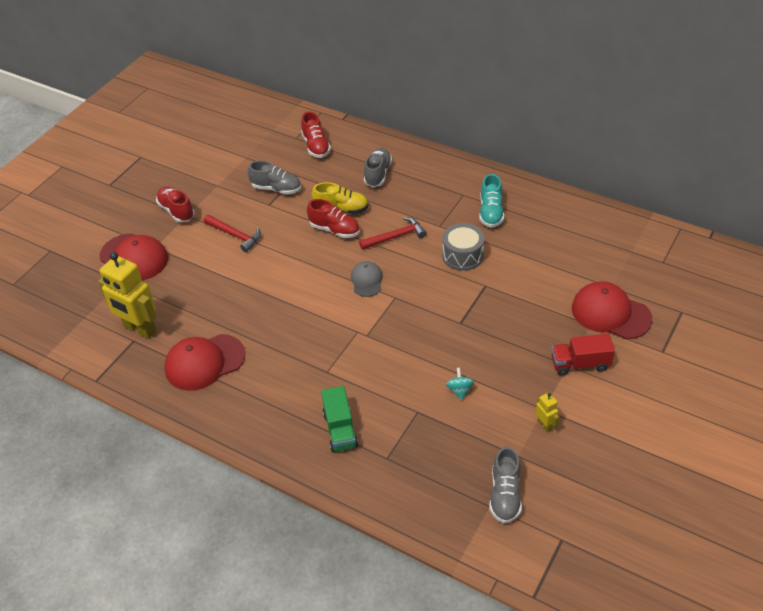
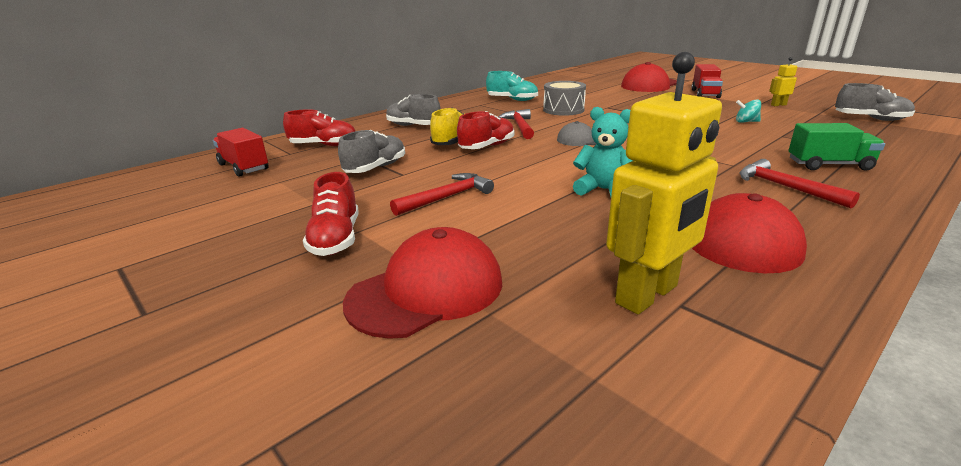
camera: 75 degrees left, 20 degrees down
(176, 211) = (336, 239): red shoe -> red shoe turned 75 degrees counterclockwise
(261, 303) = (603, 190): none -> turquoise teddy bear
(265, 130) = (244, 167): none -> red truck
(285, 396) = (785, 187): none -> red hammer

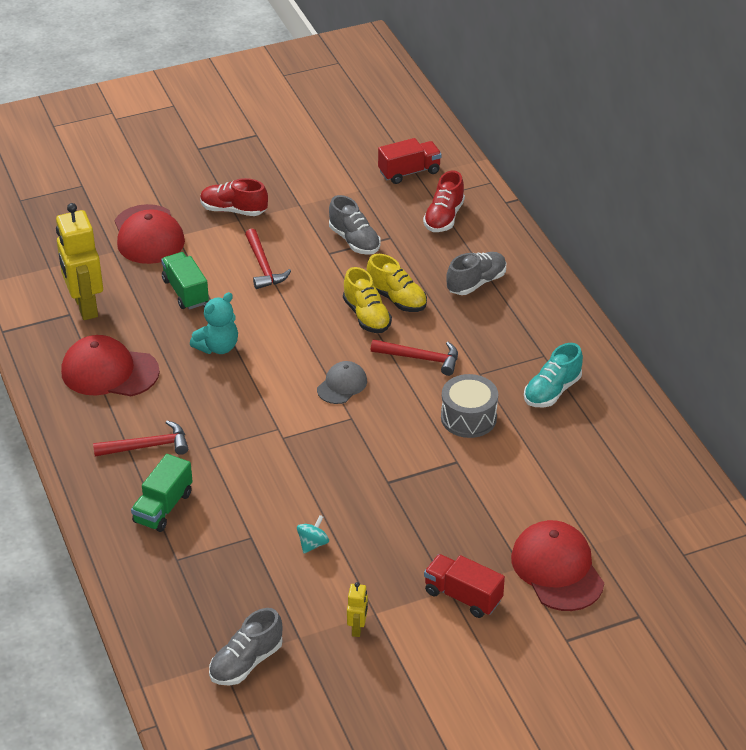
camera: 110 degrees right, 15 degrees up
(487, 147) = (366, 316): red shoe -> yellow shoe
(532, 228) = (185, 292): none -> green truck

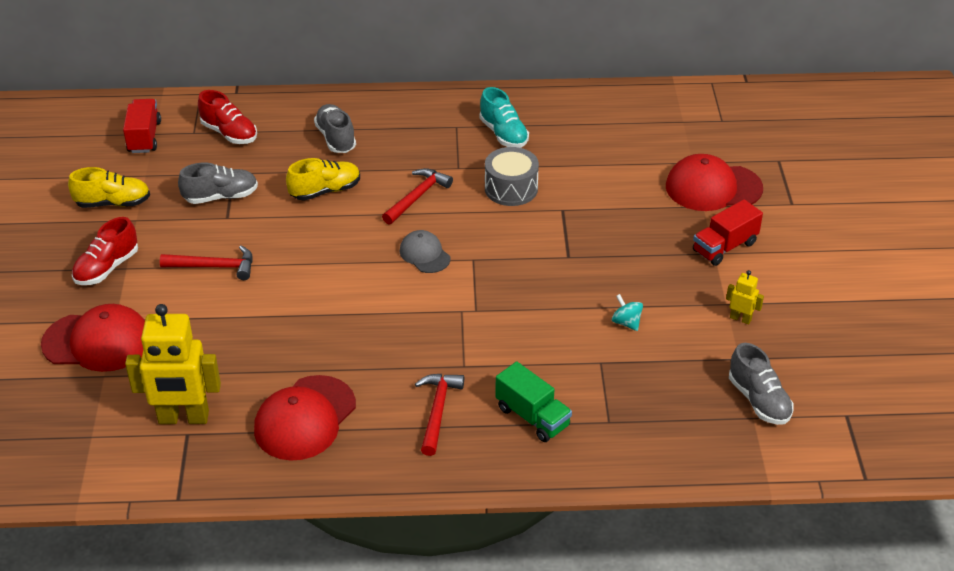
camera: 70 degrees left, 0 degrees up
(185, 292) = (214, 332): green truck -> none
(218, 347) = (317, 327): turquoise teddy bear -> none
(366, 316) = (337, 215): yellow shoe -> yellow shoe (113, 203)

